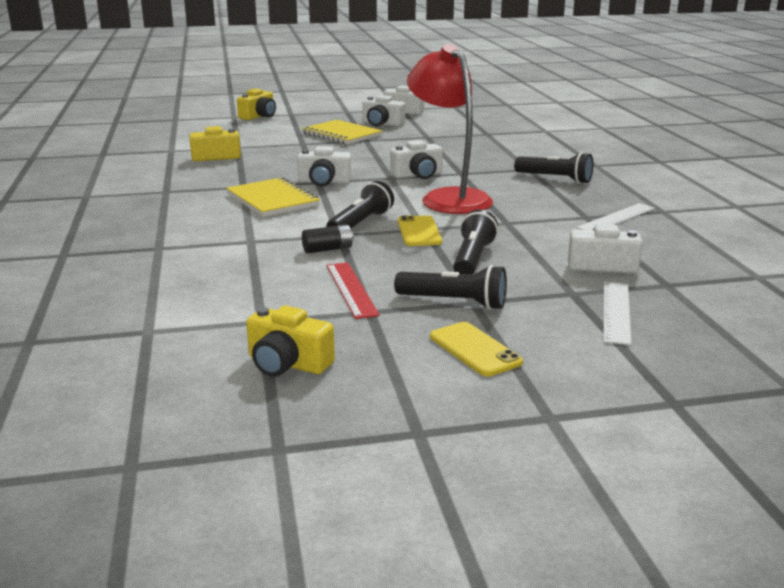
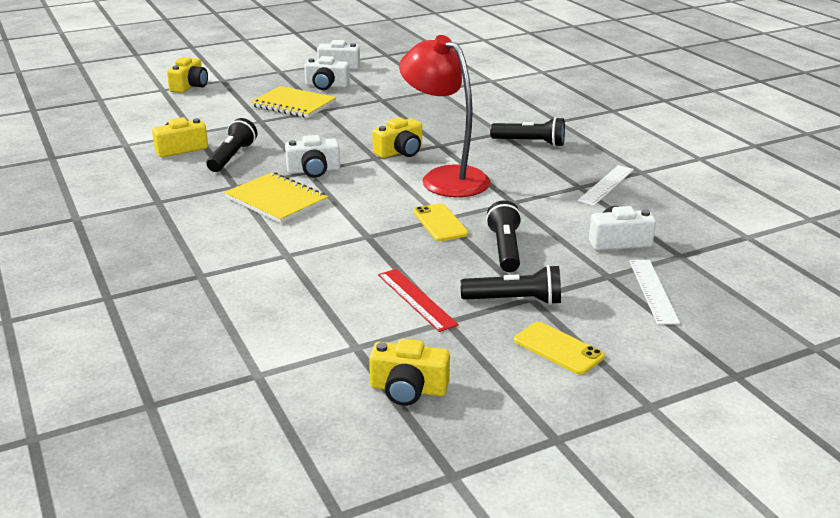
camera: 15 degrees left, 5 degrees up
(328, 249) = (367, 255): black battery -> none
(360, 224) = (380, 220): black flashlight -> black flashlight (232, 157)
(417, 175) = (400, 152): white camera -> yellow camera

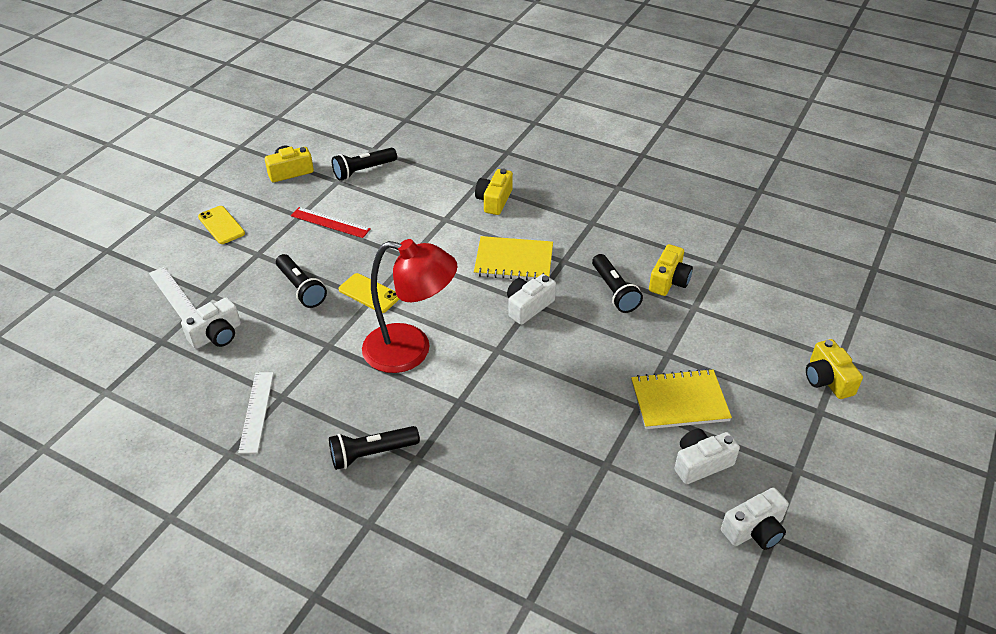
camera: 145 degrees right, 15 degrees up
(400, 152) = (485, 370): yellow camera -> yellow camera (494, 200)
(515, 300) = (267, 247): black flashlight -> black flashlight (363, 171)
(558, 348) = (221, 225): yellow phone -> yellow phone turned 45 degrees clockwise

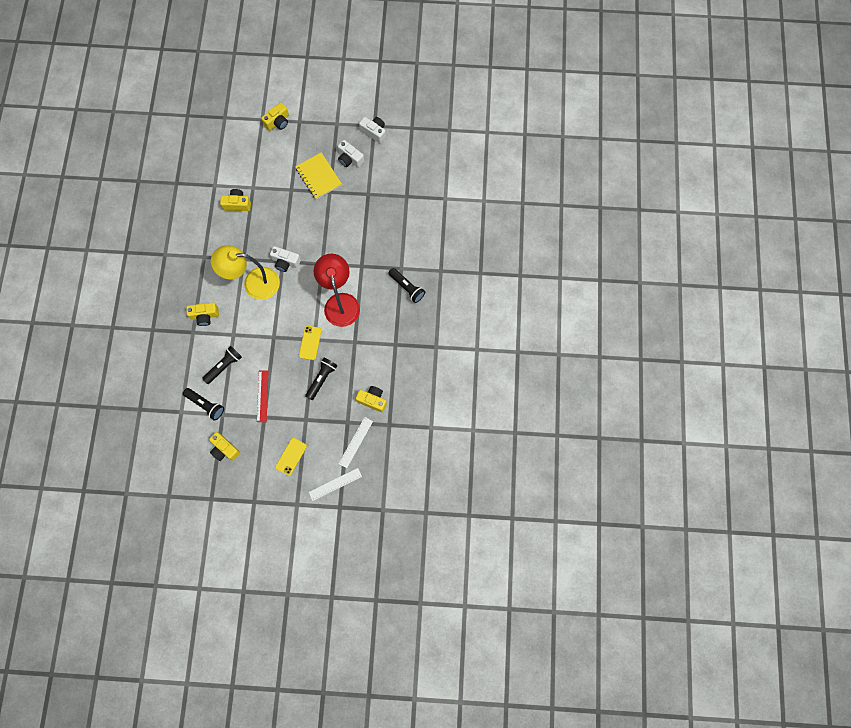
camera: 115 degrees left, 30 degrees up
(217, 335) = (372, 400): white camera -> yellow camera
(257, 411) = (408, 350): white ruler -> white ruler (335, 484)
(514, 261) = (254, 283): yellow notebook -> yellow lamp
(614, 291) = (256, 226): black flashlight -> black flashlight (224, 366)

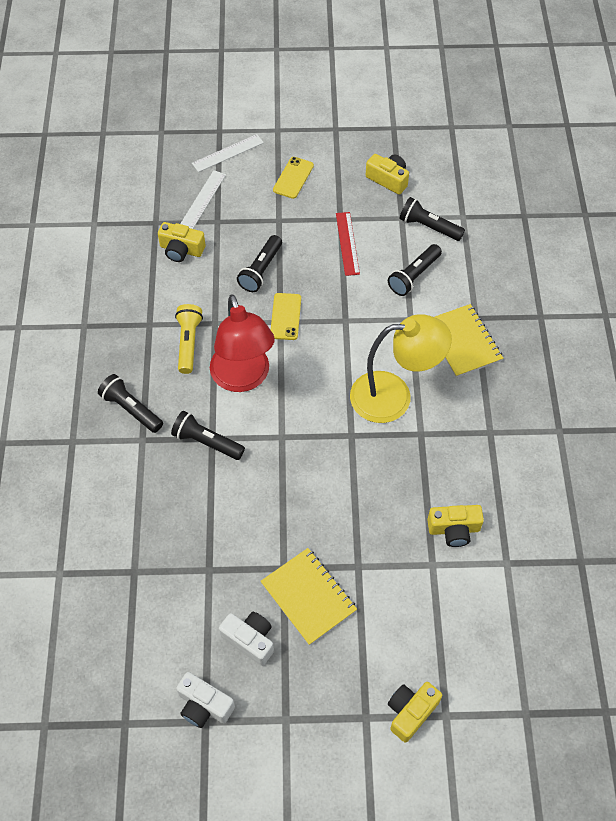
camera: 175 degrees right, 15 degrees down
(205, 316) = (463, 342): yellow camera -> yellow notebook
(285, 262) = (345, 434): white camera -> none
(364, 264) = (206, 442): none -> black flashlight
(371, 329) = (188, 343): none -> yellow flashlight

